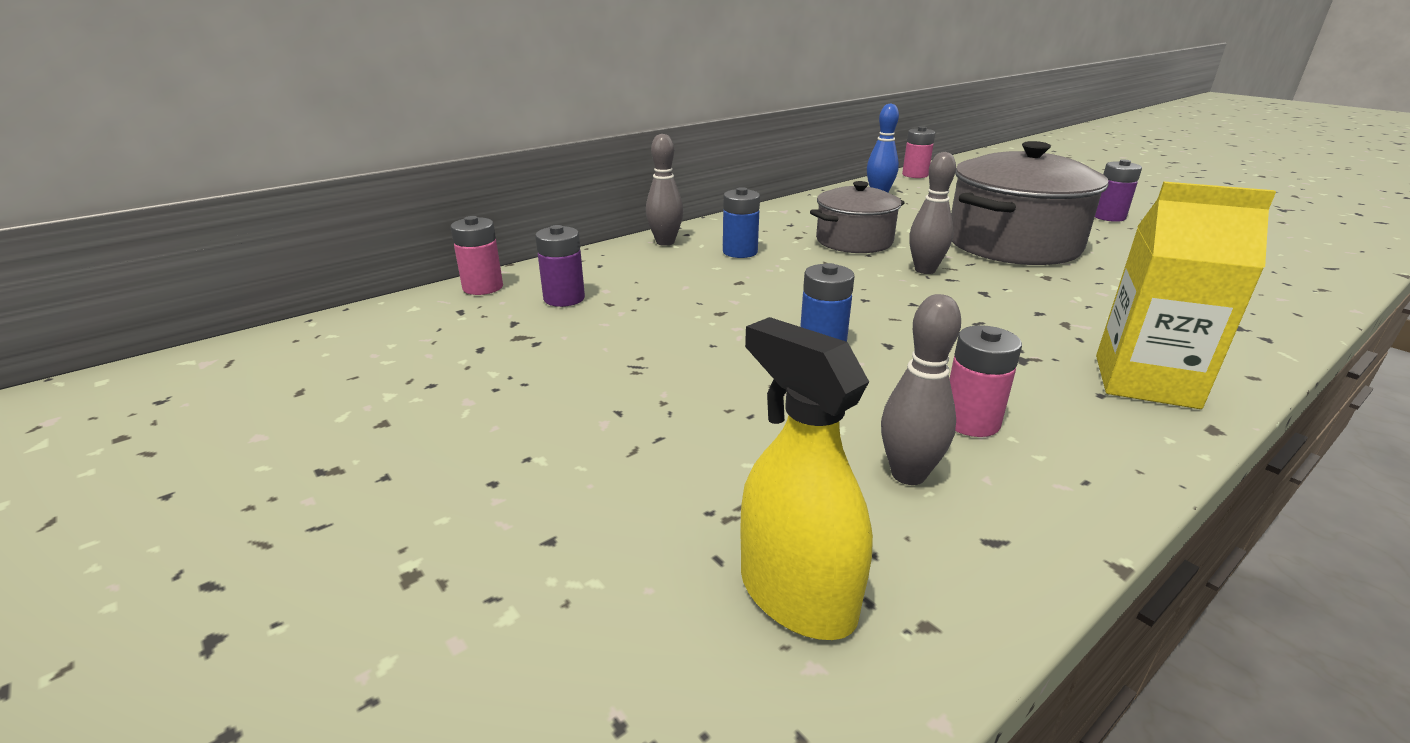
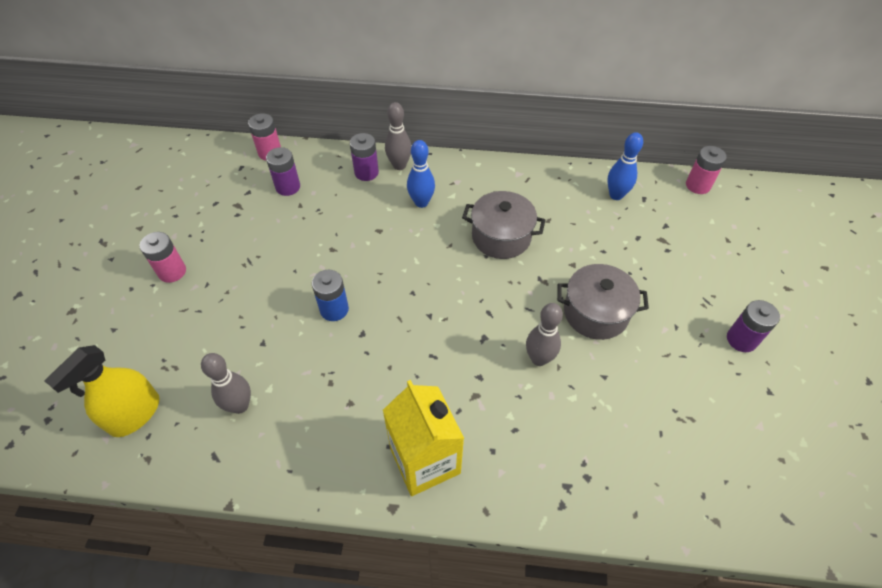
camera: 45 degrees right, 25 degrees up
(640, 257) = (366, 172): none -> purple battery
(740, 252) = (421, 202): blue battery -> blue bowling pin
(797, 595) = (135, 414): yellow spray bottle -> yellow spray bottle turned 150 degrees counterclockwise
(925, 270) = (489, 294): grey bowling pin -> grey bowling pin (539, 359)
(970, 421) = (307, 405): pink battery -> pink battery (172, 272)
(1013, 244) = (595, 313): grey pot -> grey pot, size x0.61

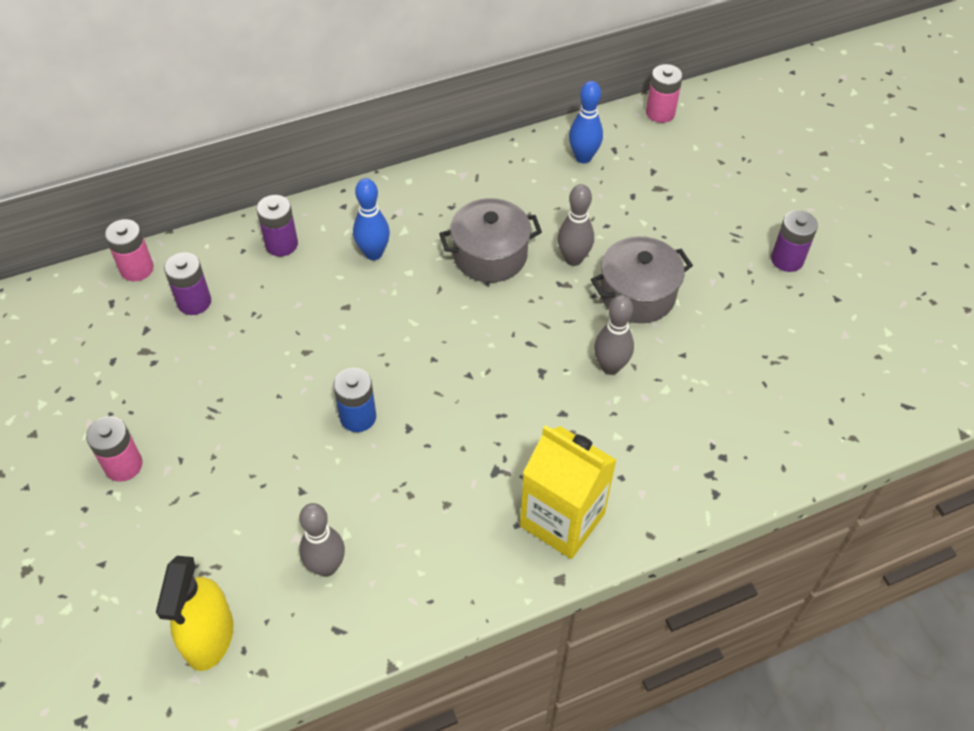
camera: 30 degrees left, 0 degrees up
(399, 165) = (316, 219): grey bowling pin -> grey bowling pin (573, 259)

